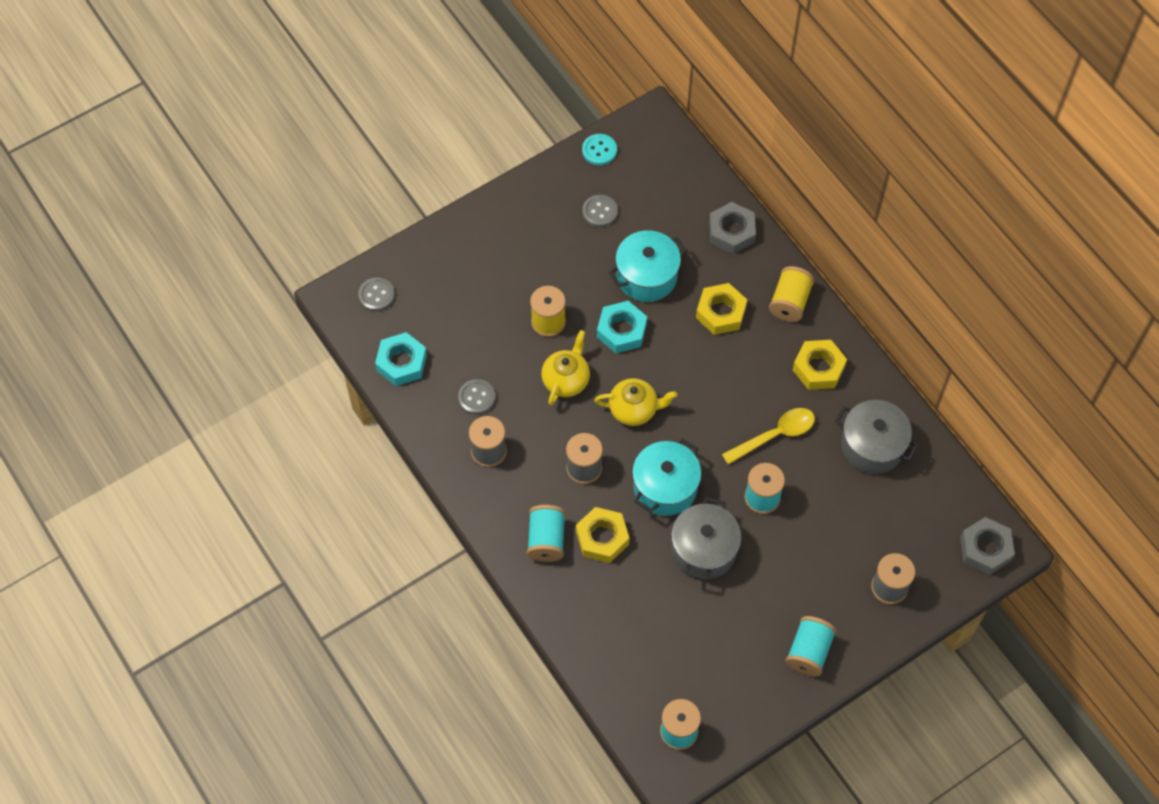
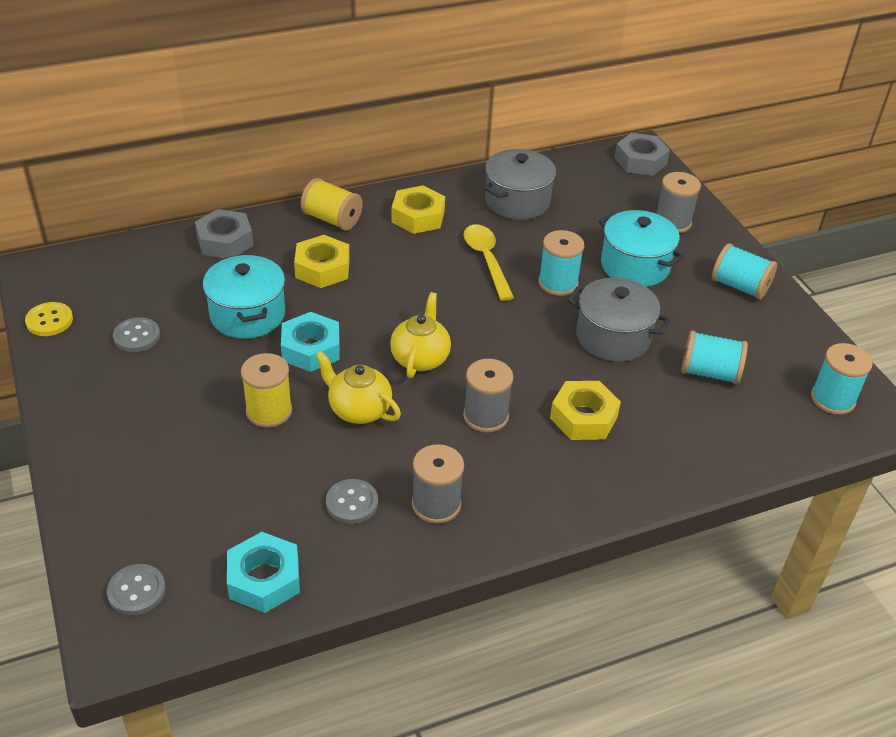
camera: 80 degrees left, 20 degrees down
(546, 540) = (577, 469): turquoise spool -> turquoise spool (709, 372)
(599, 150) = (49, 321): turquoise button -> yellow button
(665, 487) = (529, 352): turquoise pot -> turquoise pot (635, 266)

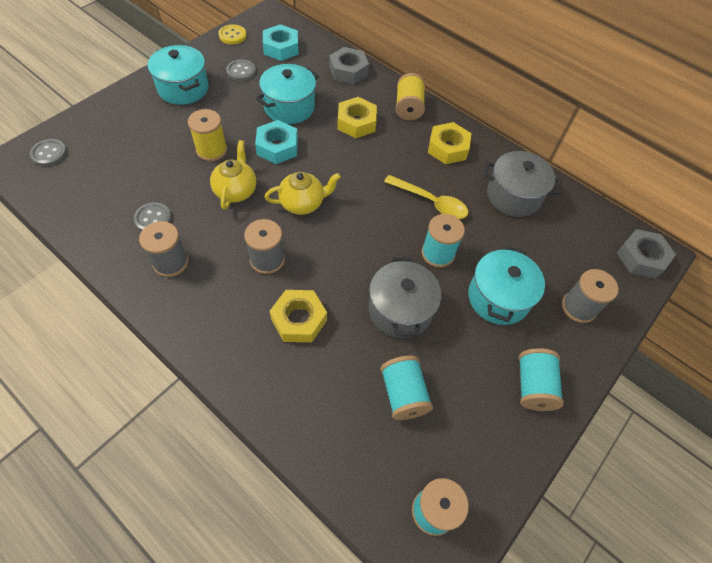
camera: 60 degrees right, 15 degrees up
(120, 404) = (183, 88): none -> turquoise pot
(264, 579) = (76, 202): turquoise nut -> turquoise nut (281, 48)
(486, 260) = (431, 202): yellow spoon -> yellow spoon turned 75 degrees clockwise

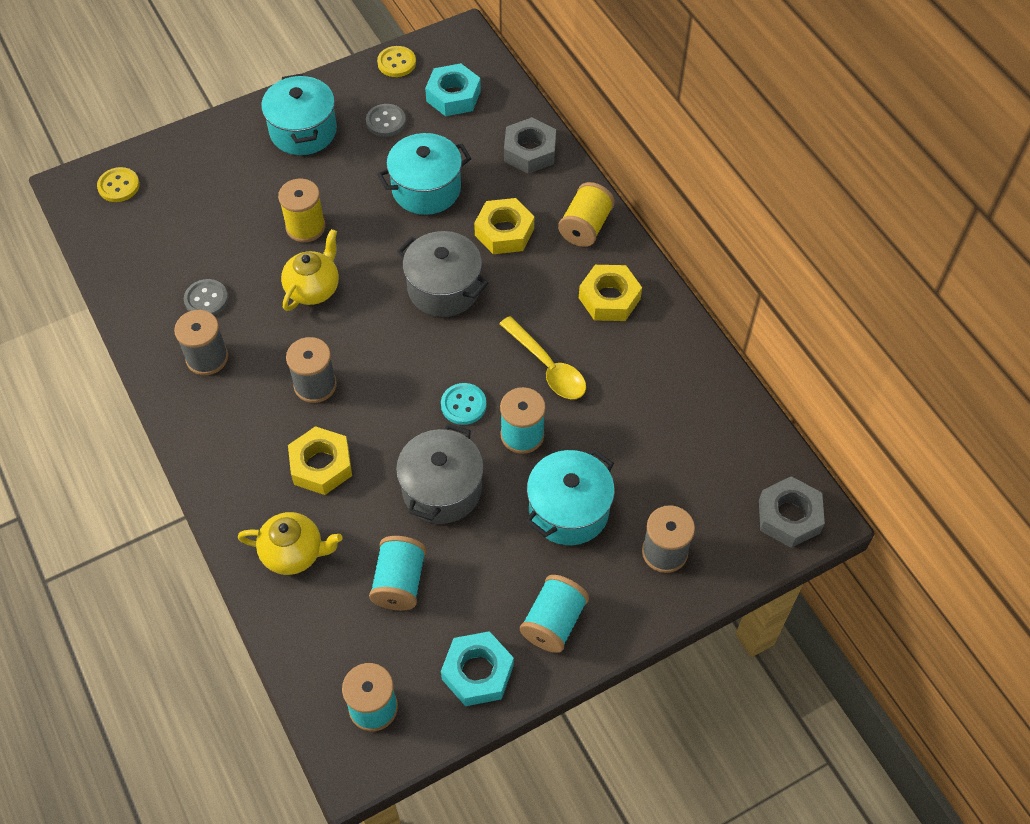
camera: 25 degrees right, 0 degrees up
(49, 153) = (119, 186): grey button -> yellow button
(277, 147) = (387, 242): turquoise nut -> turquoise nut (477, 672)
(303, 203) = (386, 326): yellow teapot -> yellow teapot (294, 553)
(385, 244) = (463, 405): none -> turquoise button
(513, 196) = (662, 388): grey pot -> grey pot (444, 288)

